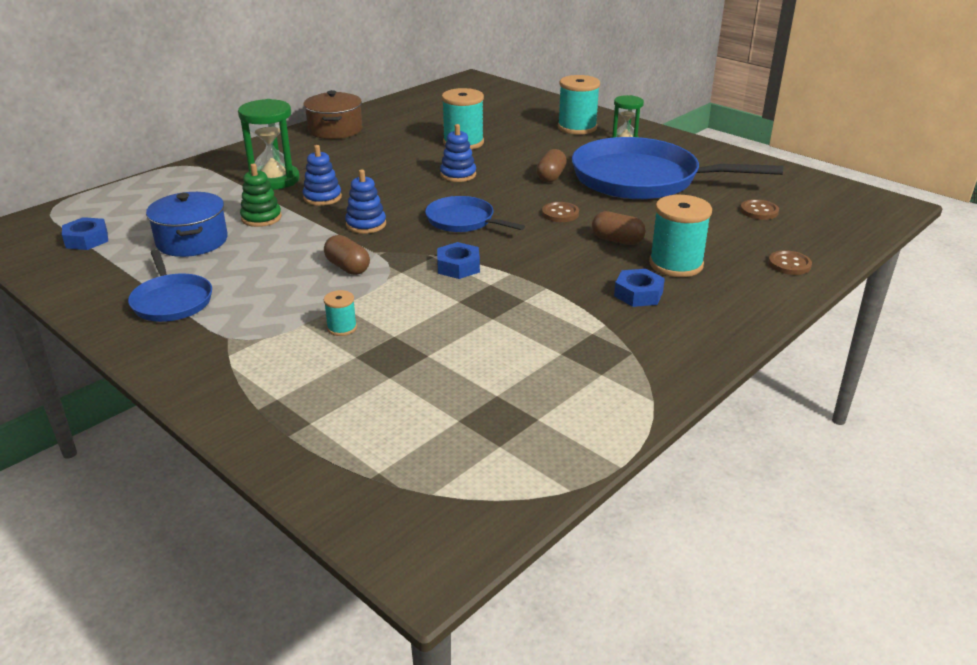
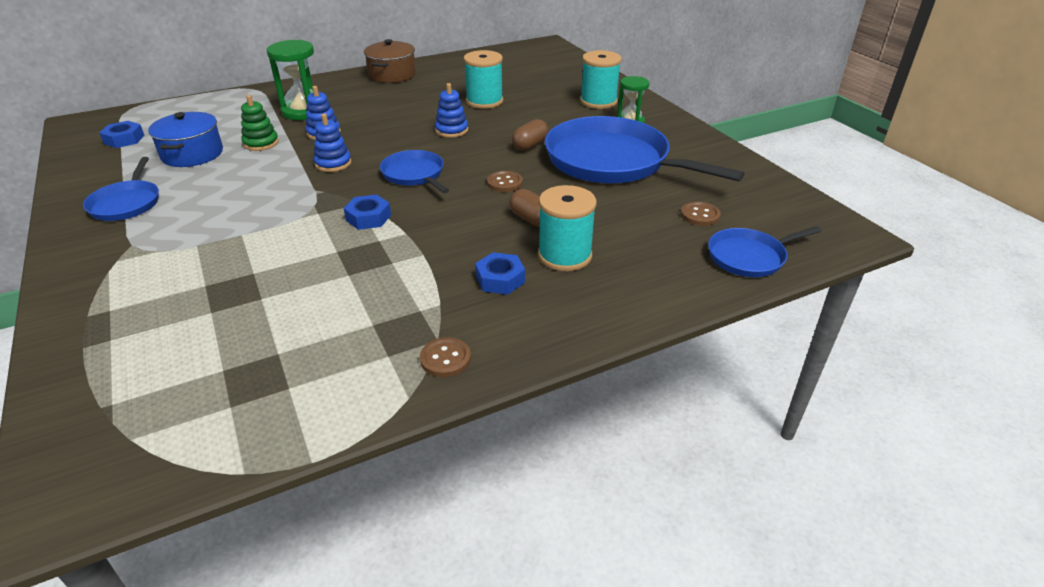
camera: 20 degrees right, 5 degrees up
(342, 328) = (221, 255): turquoise spool -> none
(347, 267) = (281, 200): brown capsule -> none
(789, 264) = (680, 279): brown button -> brown button (445, 359)
(828, 236) = (749, 257): none -> blue pan

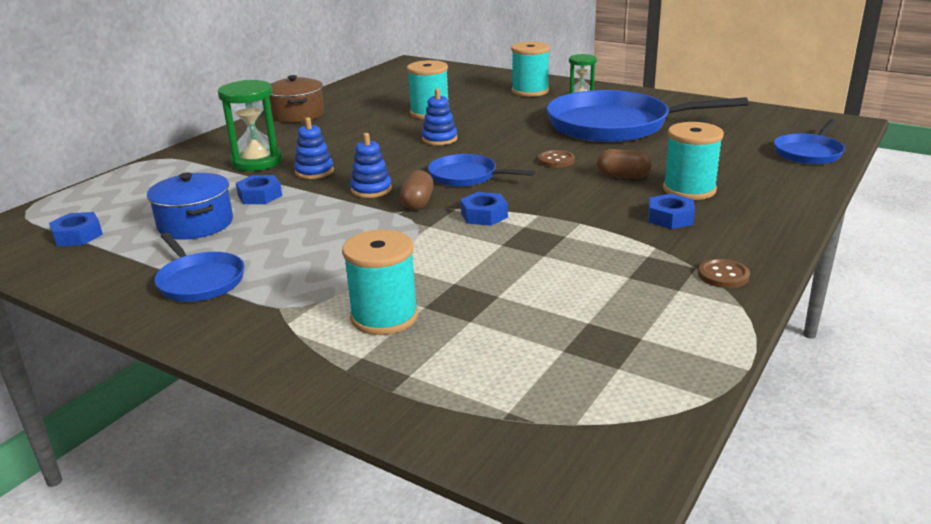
camera: 30 degrees left, 10 degrees down
(171, 282) = (384, 317): none -> turquoise spool
(261, 143) = (260, 196): green stacking toy -> blue nut
(530, 145) = (529, 132): brown capsule -> brown capsule (417, 203)
(700, 215) = (735, 139): brown button -> none

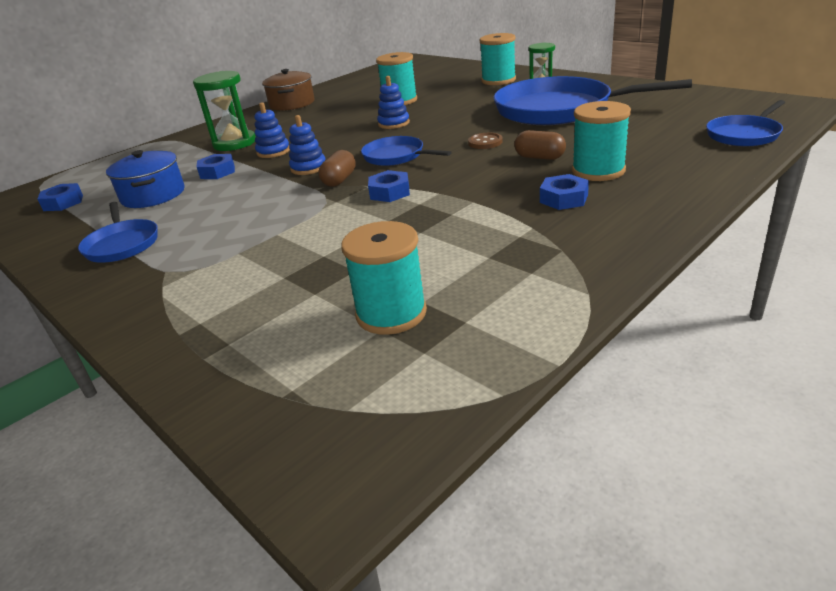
camera: 15 degrees right, 5 degrees up
(384, 317) = (244, 285): turquoise spool -> turquoise spool (391, 313)
(723, 275) = (586, 259): brown button -> none

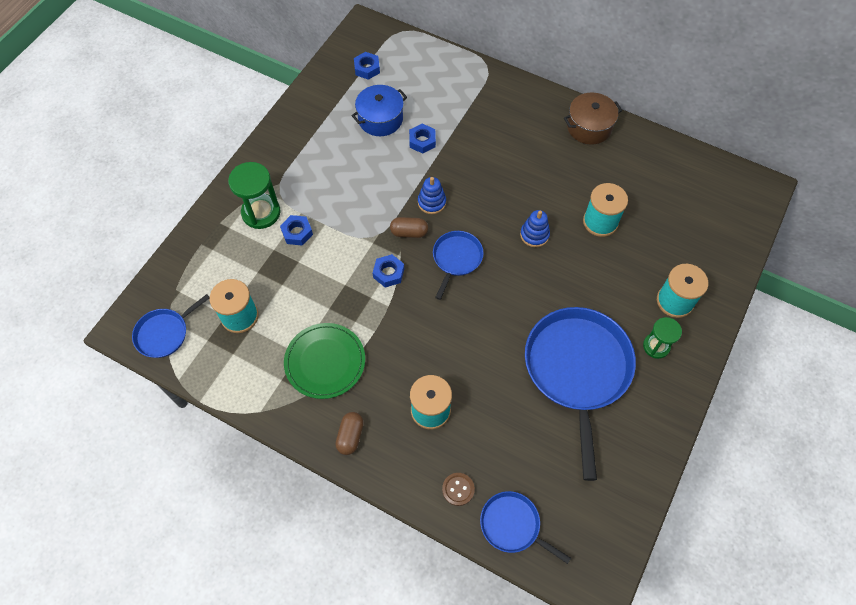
camera: 70 degrees right, 30 degrees up
(122, 244) = (310, 141): blue pan -> blue pan (164, 333)
(234, 143) = (482, 125): green hourglass -> green hourglass (261, 213)
(273, 152) = (464, 163): blue stacking toy -> none
(485, 142) = (489, 319): brown button -> brown button (458, 489)
(509, 236) = (325, 362): none -> green plate
(539, 157) = (456, 365): brown capsule -> brown capsule (350, 436)
(564, 199) = (381, 389): blue nut -> blue nut (297, 233)

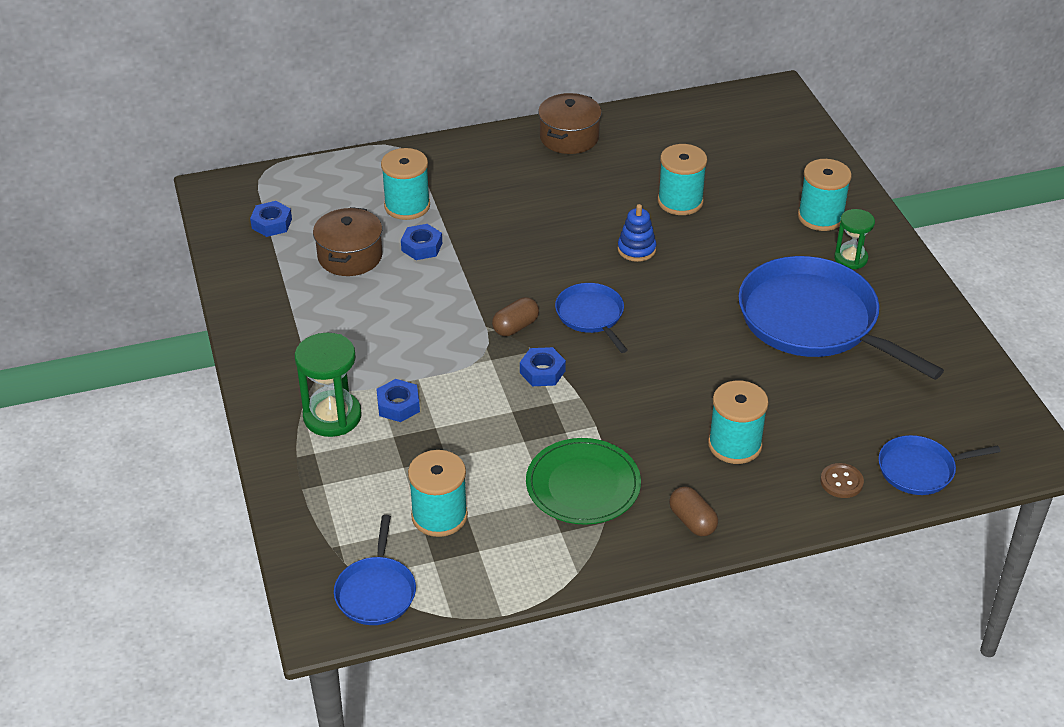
camera: 45 degrees left, 20 degrees down
(380, 119) = (350, 256): blue pot -> brown pot
(431, 202) = (503, 288): blue stacking toy -> none
(445, 108) = (407, 206): none -> turquoise spool

